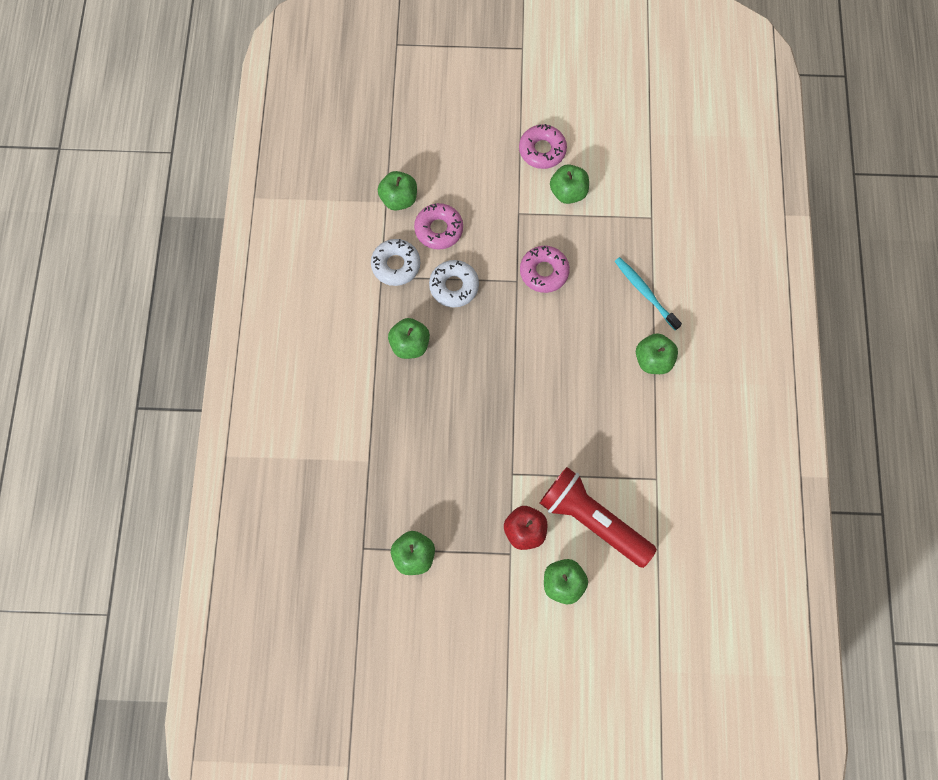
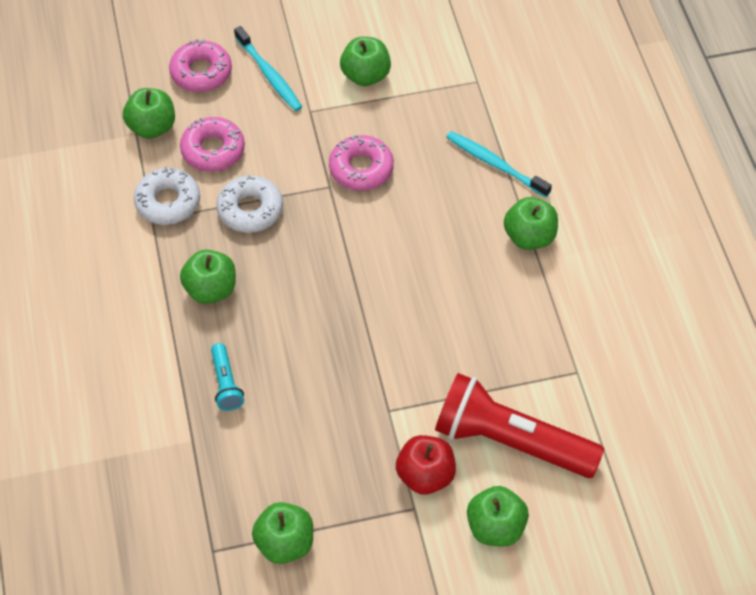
camera: 15 degrees left, 15 degrees down
(403, 422) = (226, 383): none -> turquoise flashlight
(496, 174) = (269, 75): none -> turquoise toothbrush
(542, 150) = (319, 37): pink donut -> pink donut (201, 72)

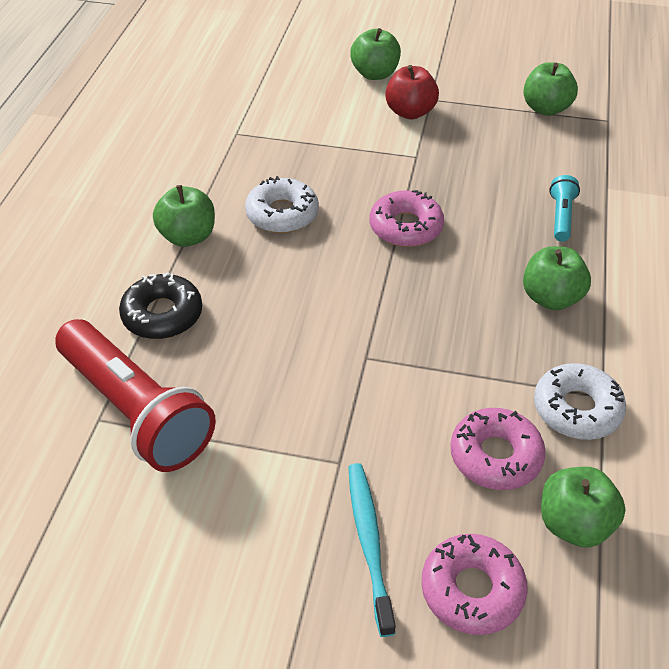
camera: 155 degrees left, 10 degrees down
(250, 210) = (474, 364): white donut -> white donut (282, 214)
(361, 169) = (317, 364): pink donut -> pink donut (406, 227)
(365, 75) = (234, 485): green apple -> none
(494, 164) = (162, 315): turquoise toothbrush -> black donut
(511, 441) = (326, 111): red flashlight -> red flashlight (136, 410)

